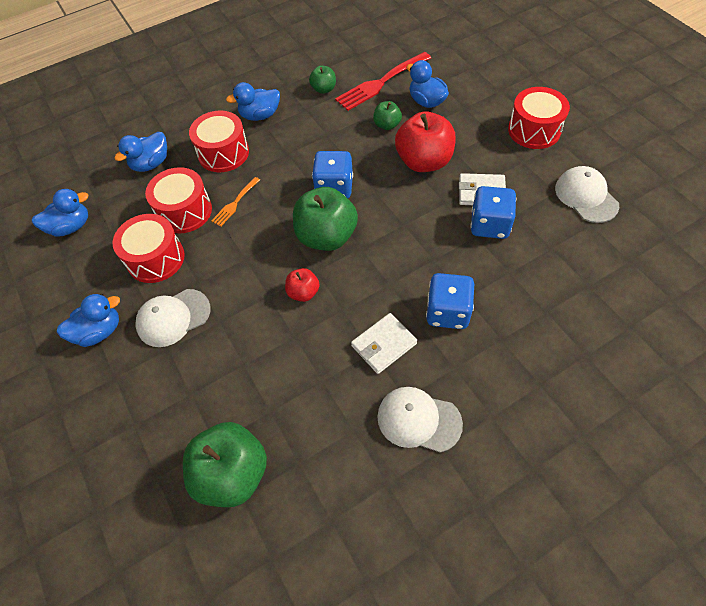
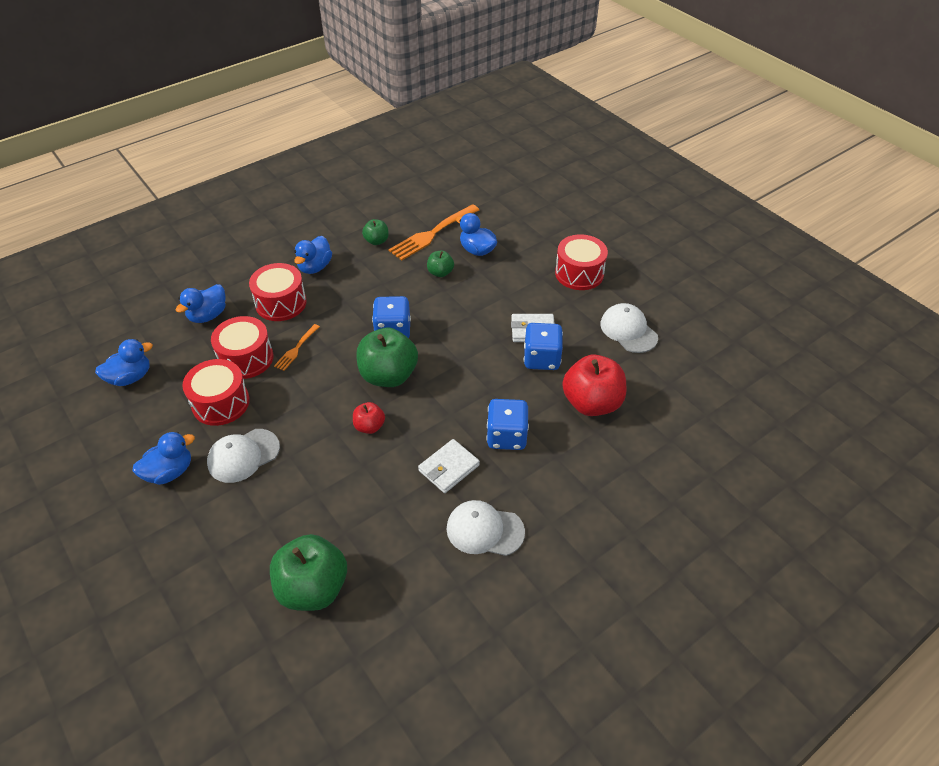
camera: 10 degrees left, 10 degrees down
(260, 115) = (315, 267): blue duck -> blue duck turned 45 degrees counterclockwise
(380, 83) = (432, 234): red fork -> orange fork
(424, 161) = (477, 305): red apple -> red apple (592, 403)

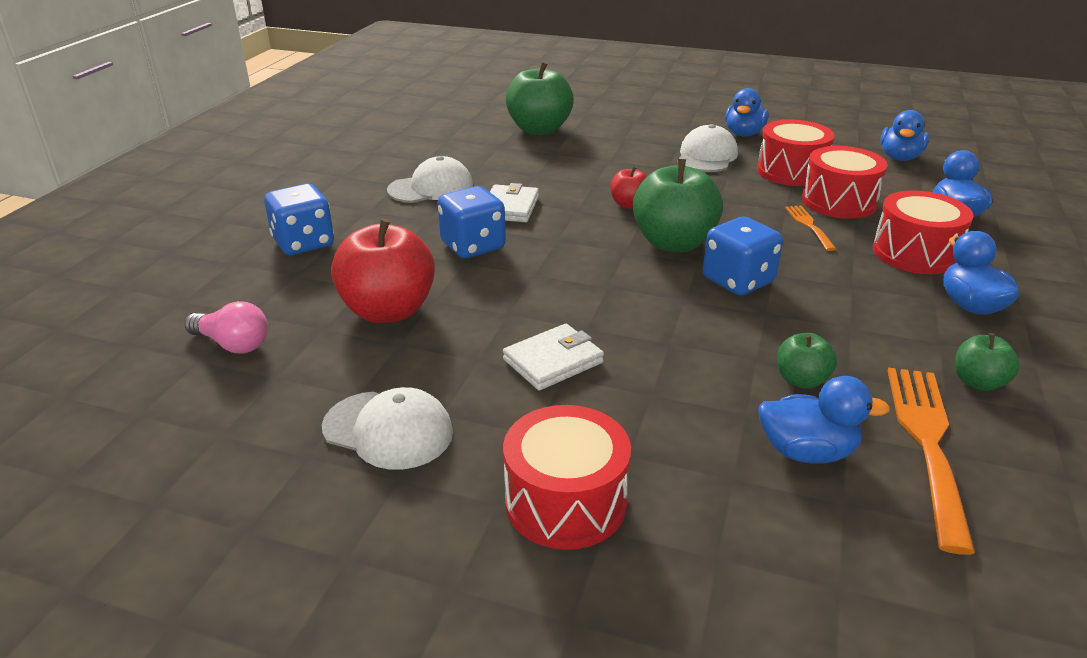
camera: 145 degrees right, 15 degrees down
(541, 359) = (502, 331): blue dice -> blue dice (304, 243)
(686, 419) = (233, 344): none -> pink light bulb

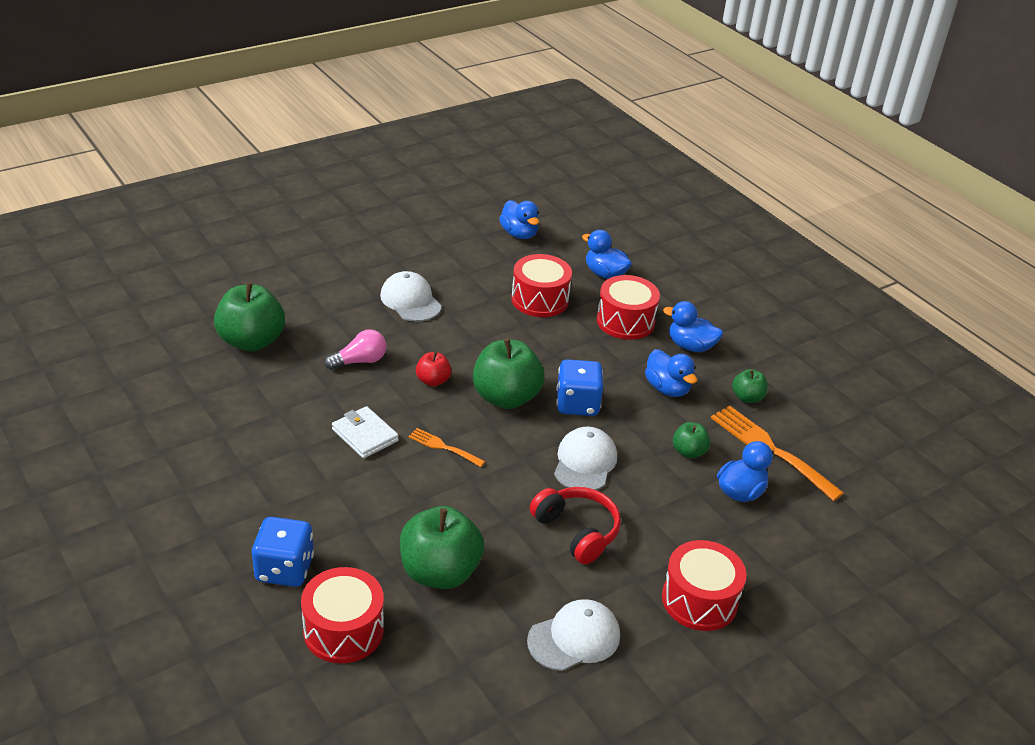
camera: 55 degrees left, 5 degrees up
(233, 344) = (397, 671): pink light bulb -> pink light bulb (359, 361)
(388, 311) = (440, 572): red apple -> green apple
(431, 188) = (278, 455): white cap -> white cap (585, 462)
(473, 246) = (400, 485): blue dice -> none
(553, 361) = (577, 531): white wallet -> red headphones
(743, 134) = (400, 261): blue duck -> blue duck (667, 388)
(791, 172) = (479, 286): red drum -> red drum (343, 630)
(808, 225) = (551, 332): orange fork -> orange fork (443, 447)

